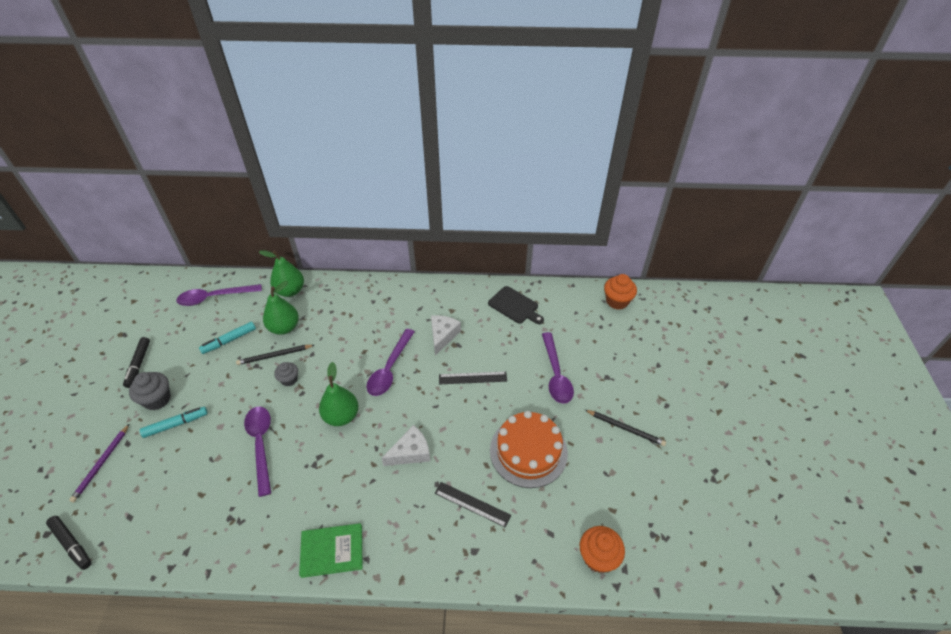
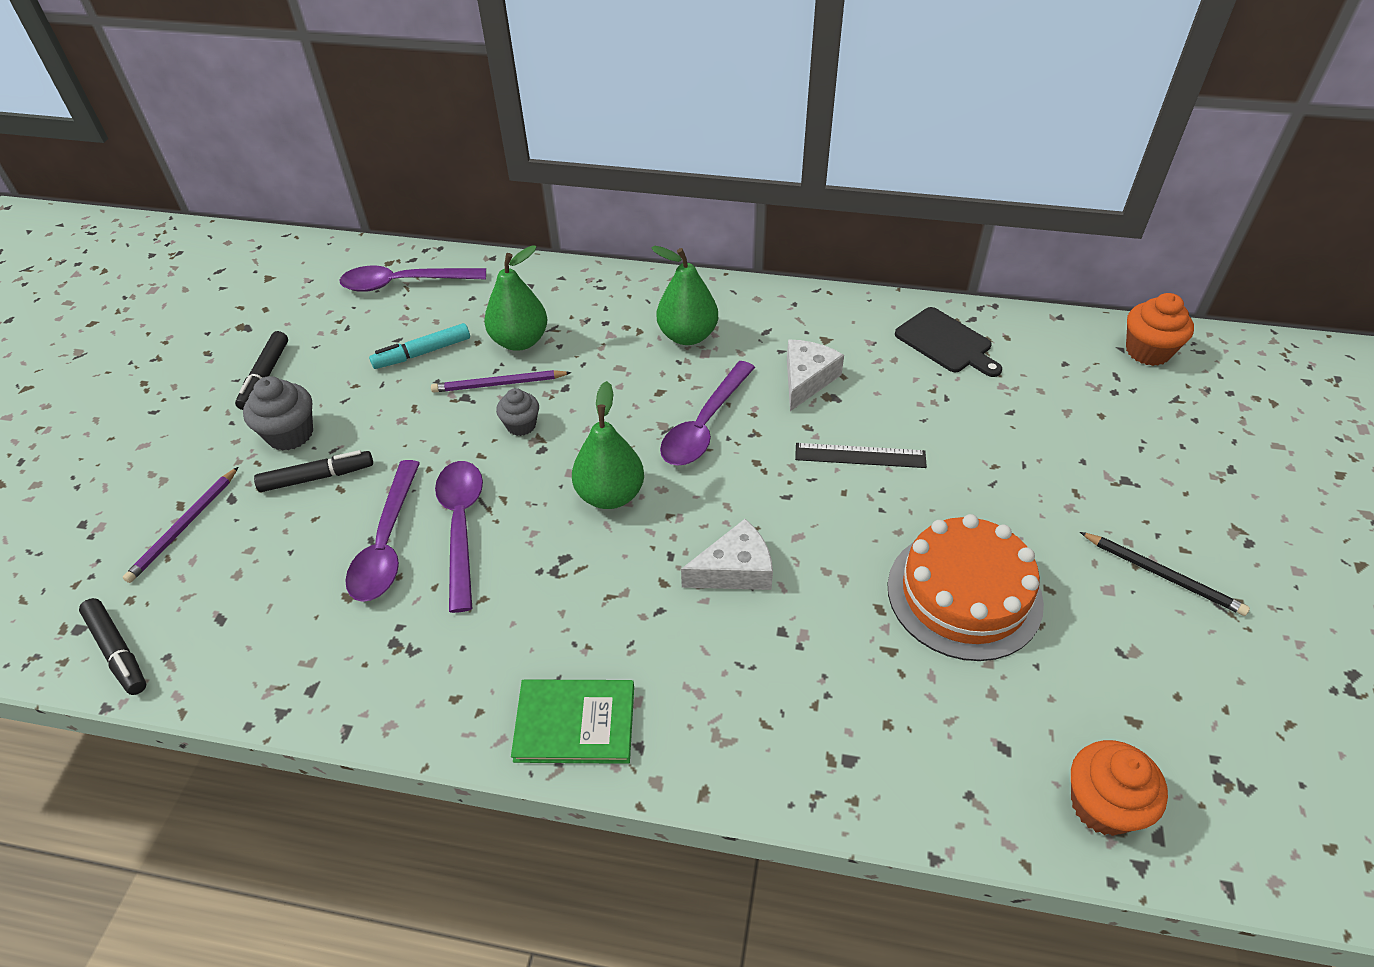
camera: 10 degrees right, 0 degrees up
(176, 424) = (317, 477): turquoise marker -> black marker
(274, 356) = (499, 384): black pencil -> purple pencil
(290, 291) = (535, 284): green pear -> green pear (687, 336)
(472, 504) = (849, 675): black ruler -> none
(556, 374) = (1023, 466): purple spoon -> purple spoon (387, 544)

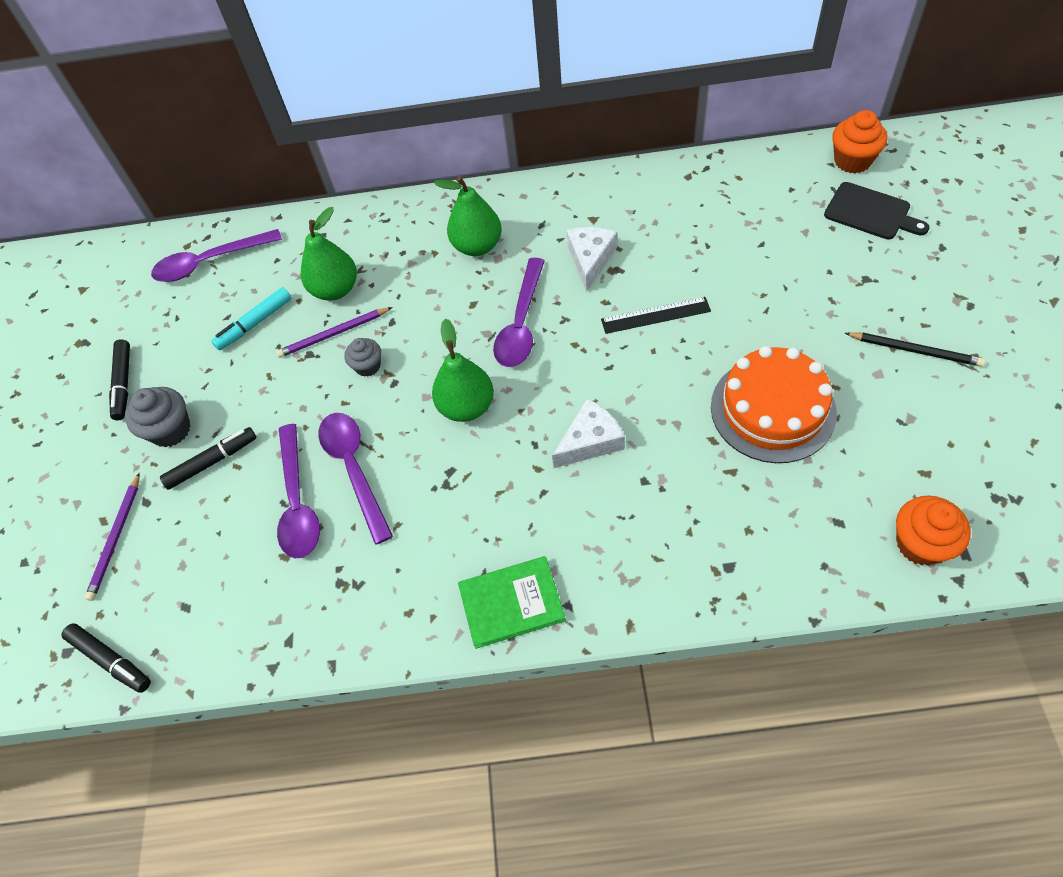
camera: 10 degrees left, 10 degrees up
(946, 343) = (692, 195): black cutting board -> black cutting board (871, 213)

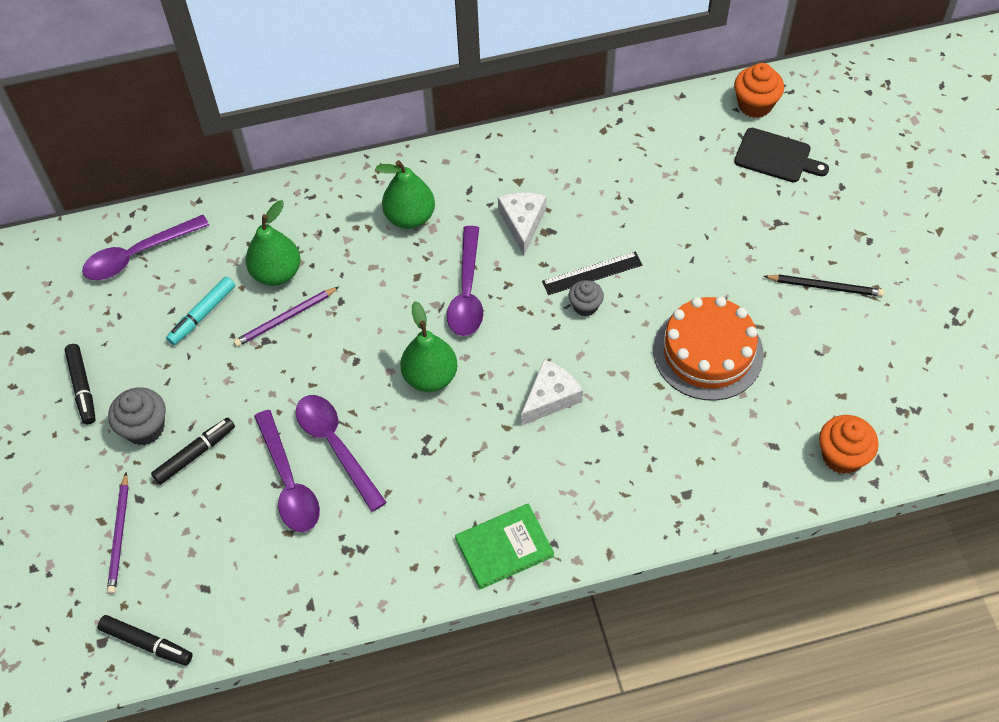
camera: 15 degrees left, 0 degrees up
(368, 366) = (327, 347): grey cupcake -> grey cupcake (585, 306)

